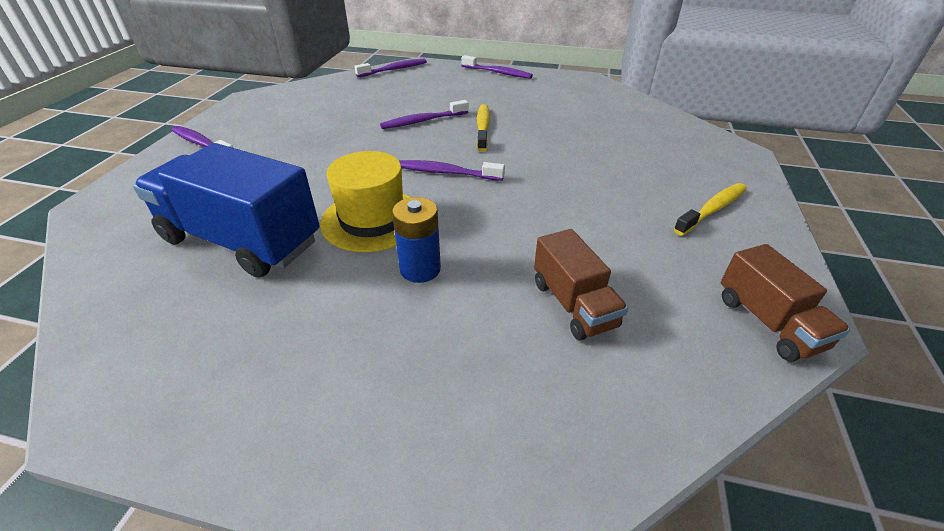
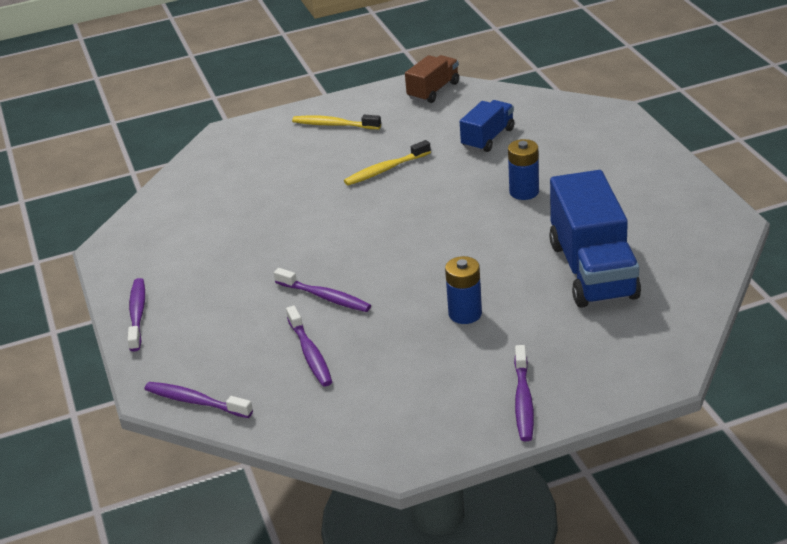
camera: 120 degrees left, 5 degrees down
(312, 159) = (465, 314): none -> blue battery
(372, 219) = (503, 234): yellow hat -> none
(446, 173) = (405, 236): purple toothbrush -> purple toothbrush (310, 353)
(483, 127) = (303, 257): yellow toothbrush -> yellow toothbrush (385, 169)
(573, 304) = (488, 138): brown truck -> blue truck

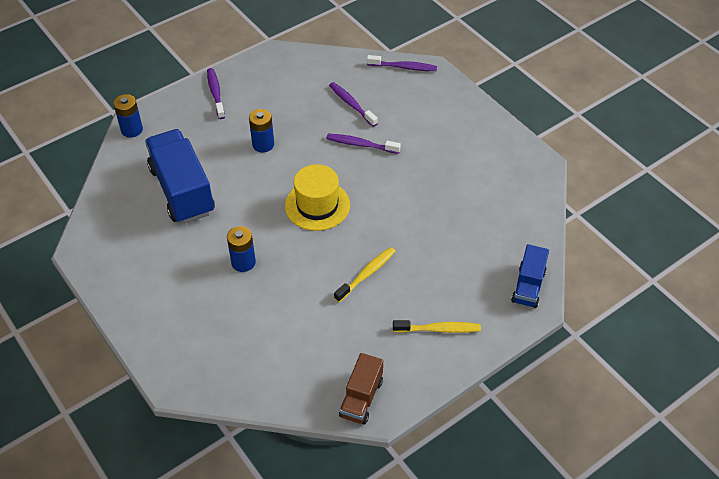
camera: 160 degrees right, 15 degrees up
(137, 314) = (479, 115): purple toothbrush -> none
(415, 235) = (317, 205): none -> yellow hat
(488, 138) = (288, 328): blue truck -> blue truck (528, 286)
(668, 359) = (132, 130): none -> blue battery

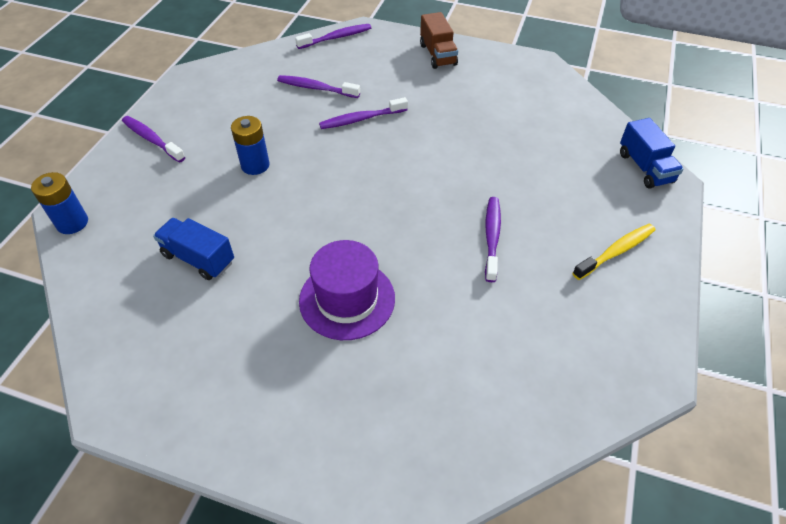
camera: 35 degrees left, 0 degrees up
(182, 190) = (198, 258): blue truck -> blue truck, size x0.55
(243, 262) = (347, 299): blue battery -> purple hat
(317, 205) = (373, 196): yellow hat -> none
(361, 398) = (622, 372): brown truck -> brown truck (437, 55)
(367, 274) = (492, 237): yellow toothbrush -> purple toothbrush

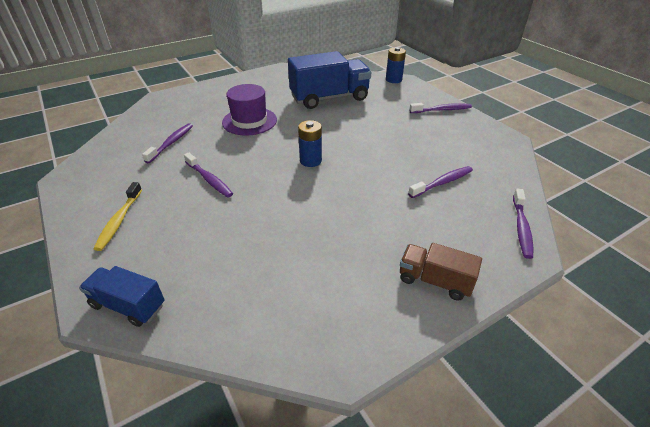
camera: 130 degrees right, 10 degrees down
(198, 258) = (329, 98): blue truck -> blue truck, size x1.83
(255, 165) = (379, 131): blue battery -> blue battery (310, 160)
(361, 119) = (380, 185): purple toothbrush -> purple toothbrush (171, 143)

